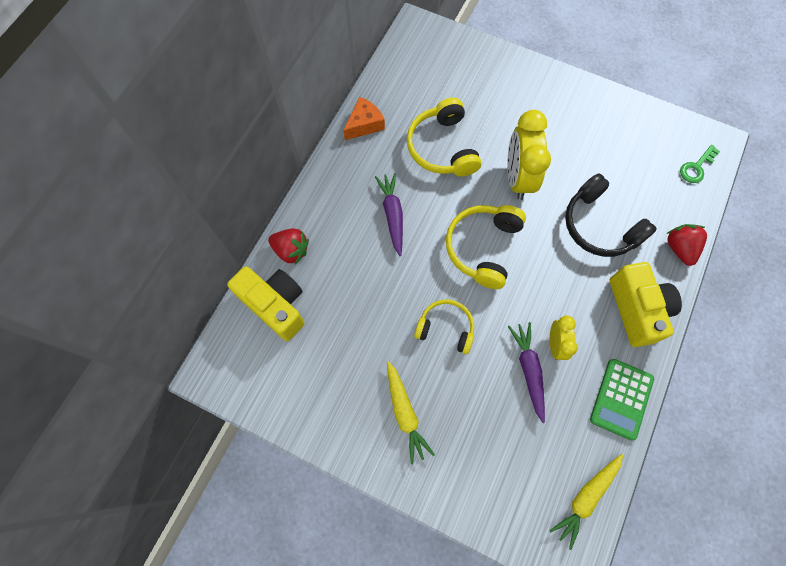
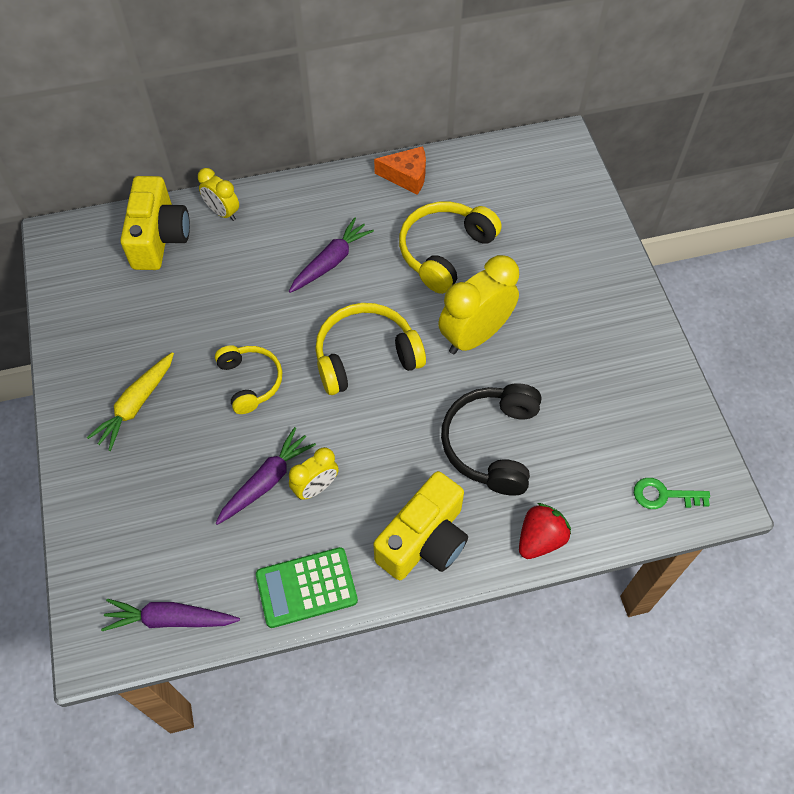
camera: 50 degrees right, 10 degrees down
(291, 250) = (223, 212): red strawberry -> yellow clock
(585, 498) = (170, 619): yellow carrot -> purple carrot

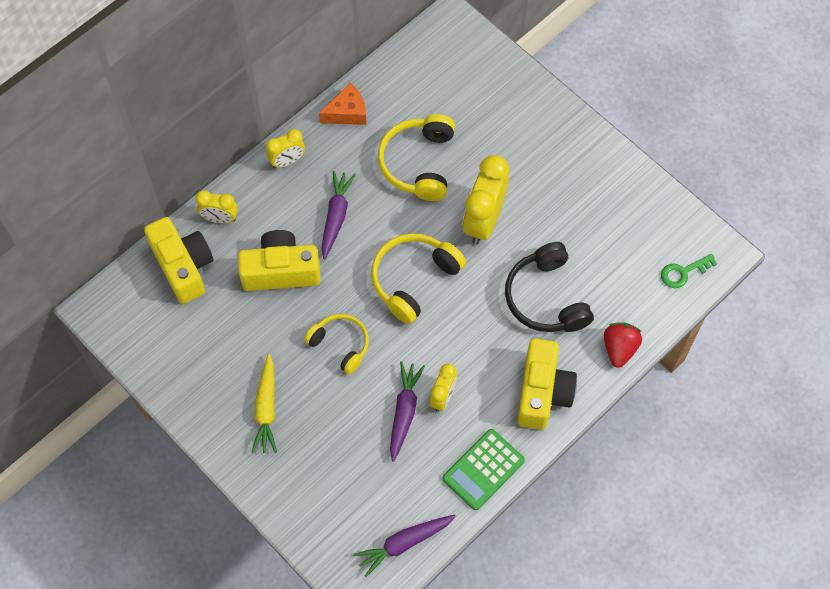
camera: 30 degrees left, 5 degrees up
(244, 285) = (281, 271): none -> yellow camera
(320, 192) = (287, 161): none -> yellow clock

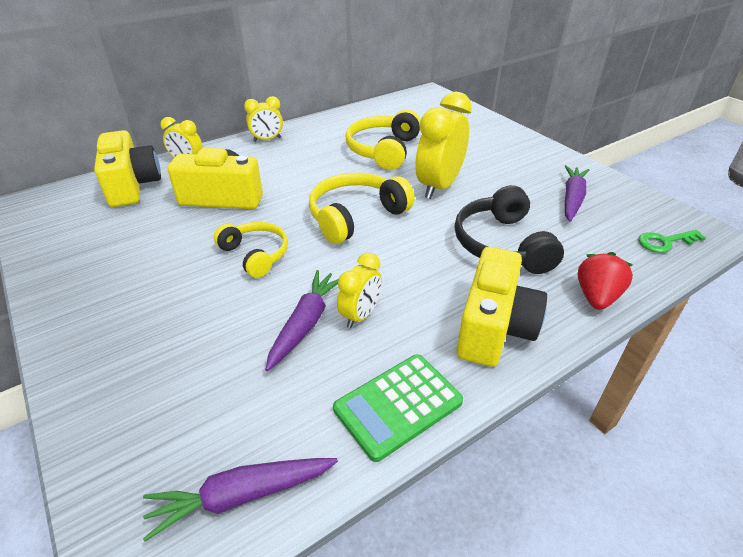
camera: 10 degrees right, 25 degrees down
(266, 409) = (137, 298): yellow carrot -> none
(336, 216) = (295, 171): purple carrot -> purple carrot (572, 199)
(347, 112) = (331, 122): orange cheese -> none

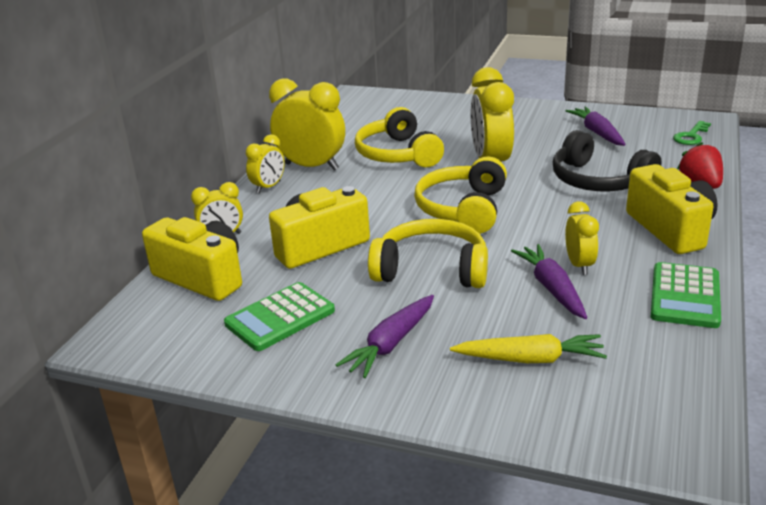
camera: 35 degrees left, 10 degrees down
(118, 238) = (280, 317): none -> green calculator
(188, 378) = (530, 359): none -> yellow carrot
(241, 496) = (677, 386): purple carrot -> purple carrot (391, 344)
(255, 254) = (431, 269): yellow headphones -> yellow headphones, size x1.51
(315, 136) = (311, 167): none -> yellow clock

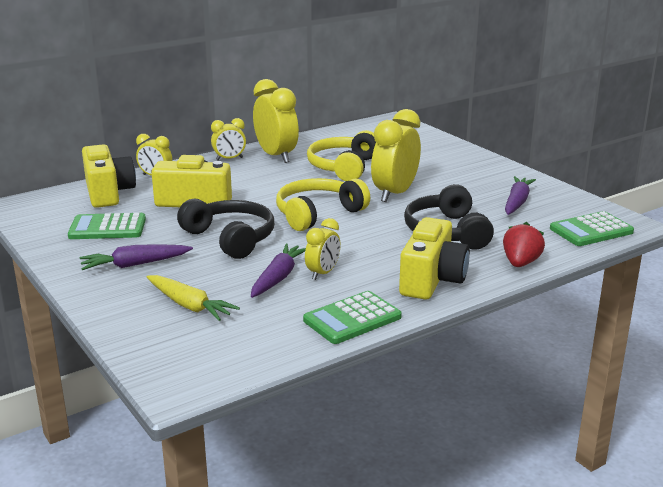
camera: 35 degrees right, 5 degrees down
(431, 269) = (231, 238): yellow headphones -> black headphones
(691, 136) = (591, 230): green key -> green calculator

